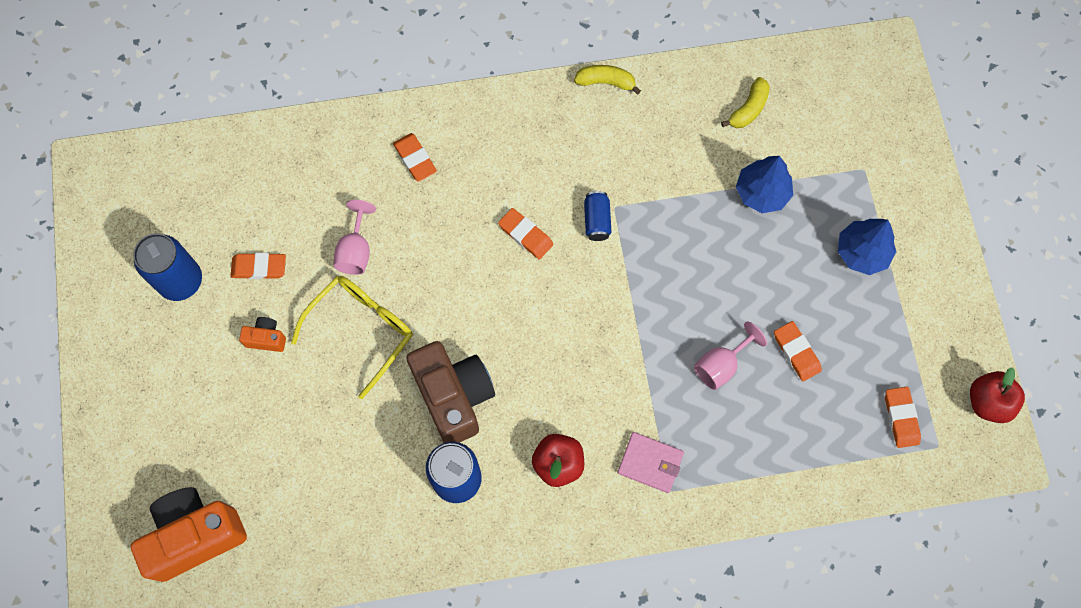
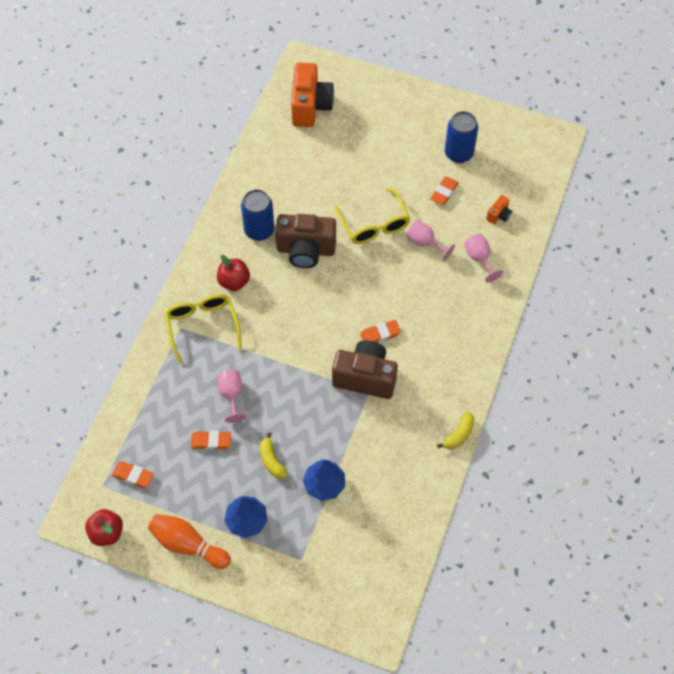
camera: 120 degrees right, 10 degrees down
(266, 338) = (398, 178): orange camera -> orange camera (498, 215)
(344, 173) = (479, 259): none -> pink goblet
(415, 159) = (467, 300): orange eraser -> none
(597, 221) = (365, 377): blue can -> brown camera
(650, 463) = (202, 327): pink wallet -> yellow glasses
(748, 109) = (387, 512): yellow banana -> yellow banana (272, 461)
(934, 300) = (188, 544): none -> orange bowling pin

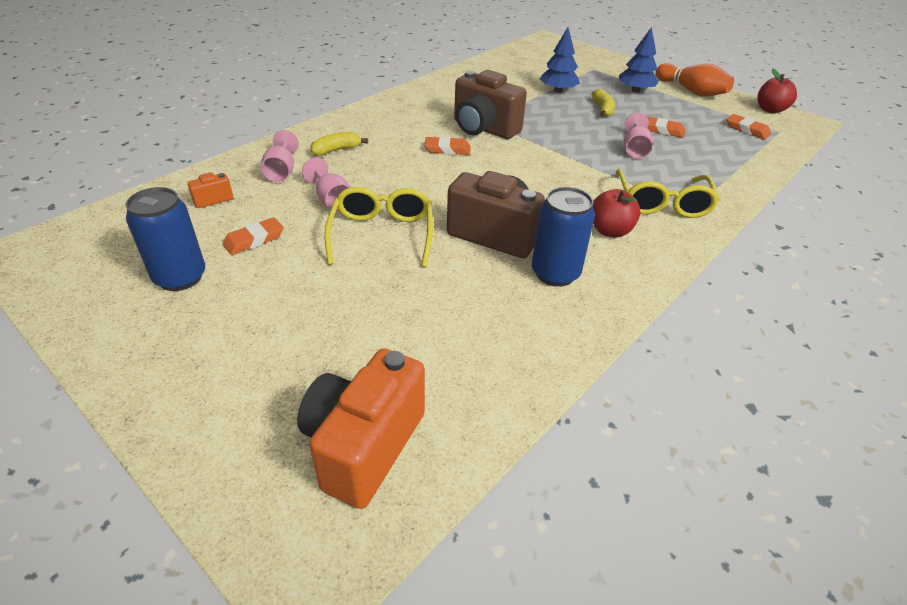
camera: 160 degrees left, 20 degrees down
(458, 435) = (420, 86): yellow banana -> yellow banana (336, 150)

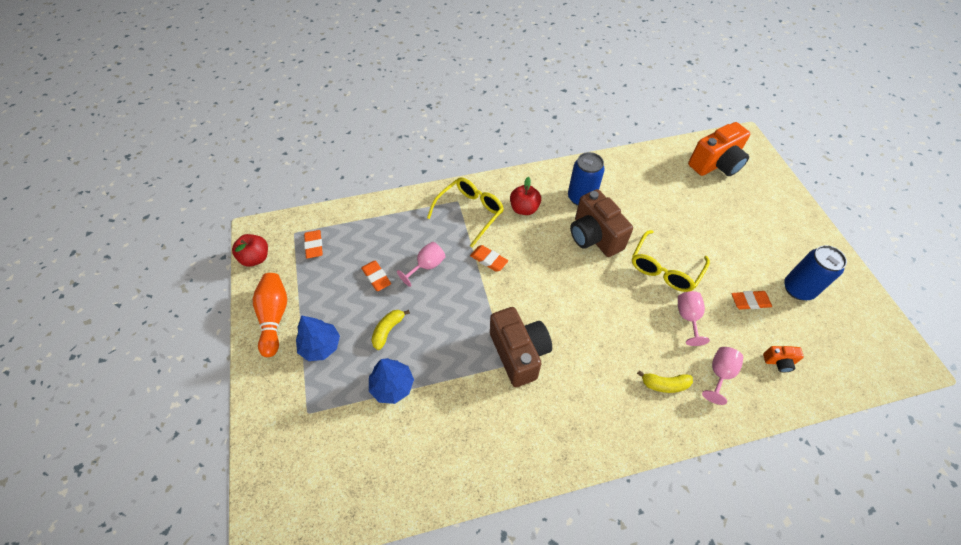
camera: 145 degrees left, 15 degrees up
(447, 149) = (569, 338): orange eraser -> orange eraser (488, 260)

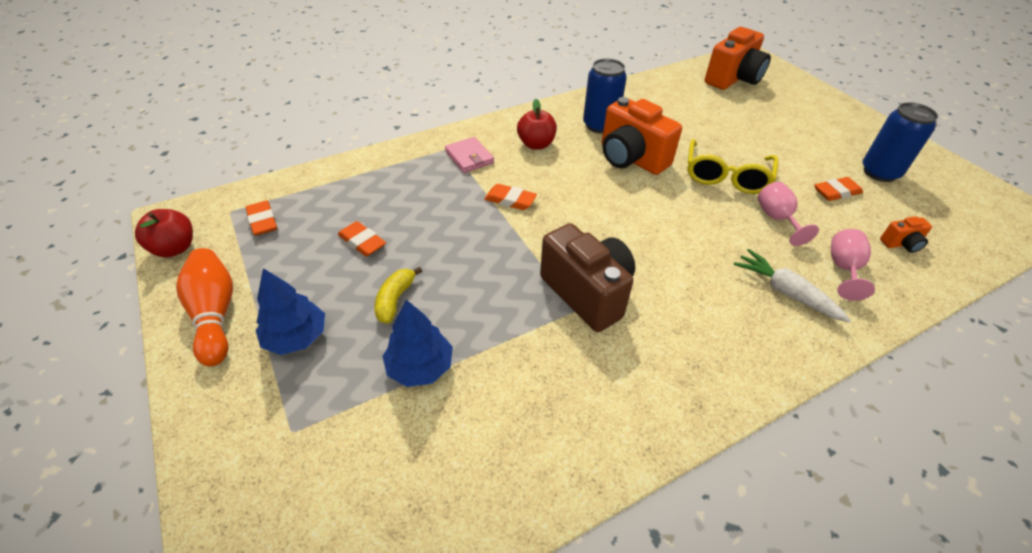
camera: 15 degrees left, 10 degrees down
(426, 266) = (429, 219): pink goblet -> none
(470, 213) = (469, 157): yellow glasses -> pink wallet
(594, 237) = (631, 159): brown camera -> orange camera
(664, 384) = (785, 292): yellow banana -> white carrot

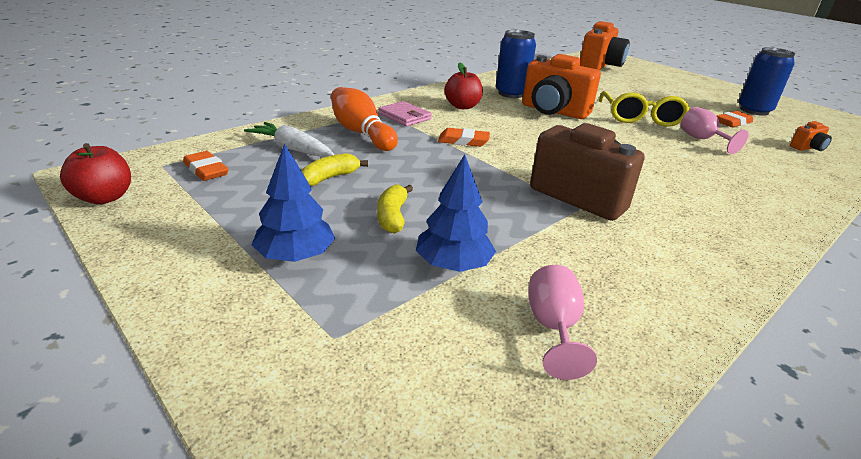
camera: 15 degrees left, 15 degrees down
(215, 314) = (182, 246): orange bowling pin -> orange bowling pin (361, 133)
(362, 242) = (330, 178): orange eraser -> yellow banana
(785, 292) = (748, 182): white carrot -> white carrot (292, 149)
(843, 269) = (779, 165): pink goblet -> pink goblet (553, 328)

